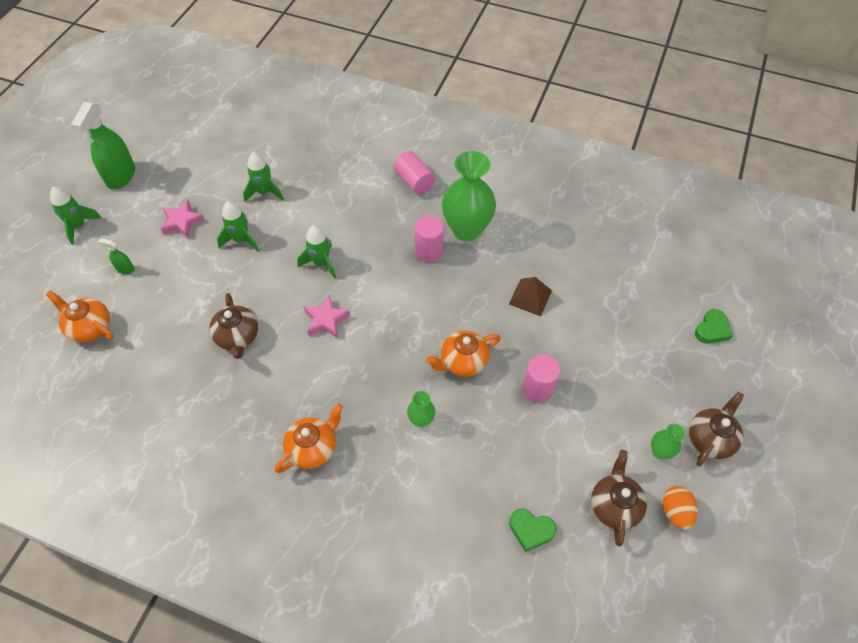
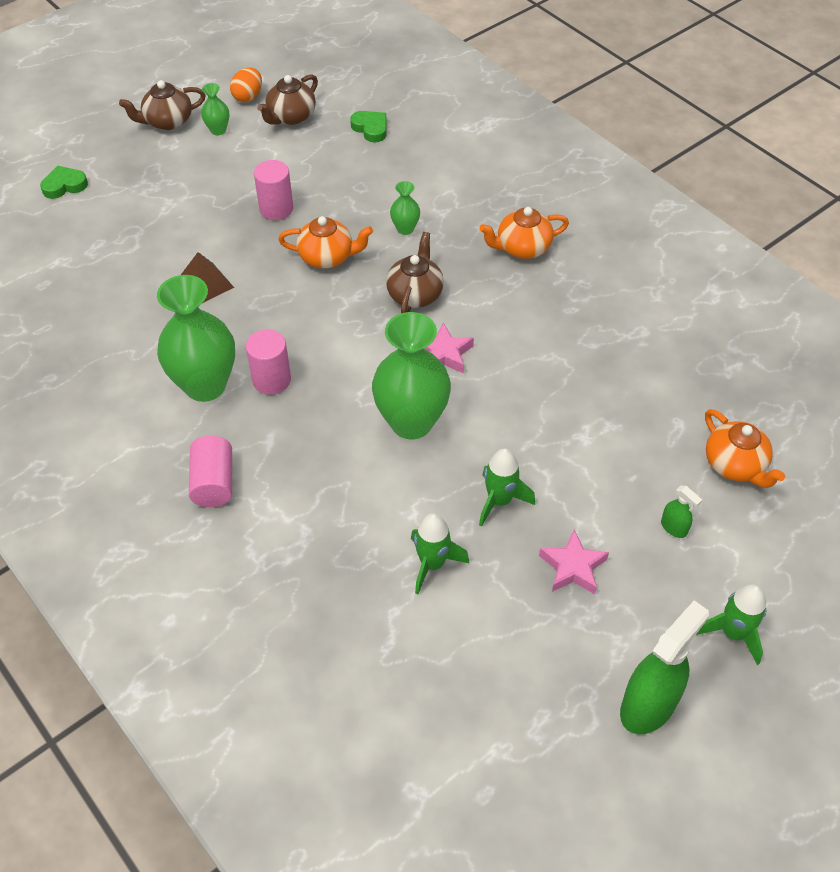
camera: 150 degrees left, 5 degrees down
(237, 337) = (555, 378): brown teapot -> brown teapot (415, 294)
(321, 263) = (411, 422): green rocket -> green vase

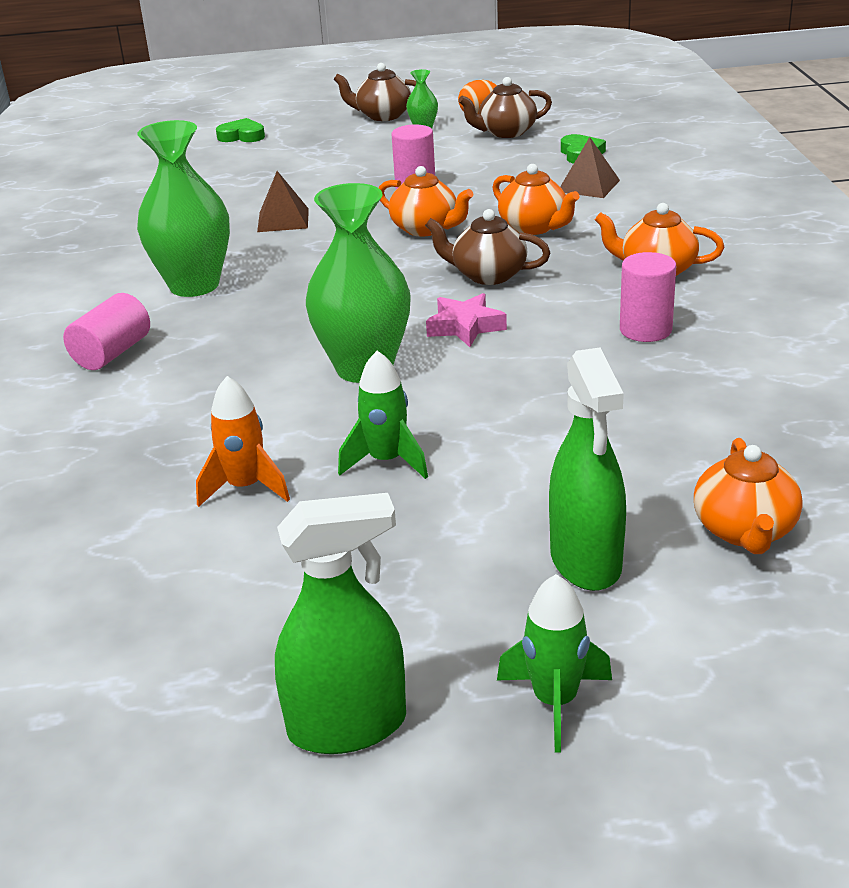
camera: 35 degrees right, 20 degrees down
(271, 380) = (261, 298): pink cylinder -> pink cylinder (645, 330)
(405, 229) = (534, 227): green vase -> orange teapot
(406, 167) = (588, 186): none -> brown pyramid
(415, 294) = (488, 275): brown teapot -> brown teapot turned 120 degrees counterclockwise
(432, 564) = (245, 487): green rocket -> orange rocket
(572, 567) = (406, 550): pink star -> none
(674, 528) = (586, 561): green spray bottle -> green spray bottle, size x2.17

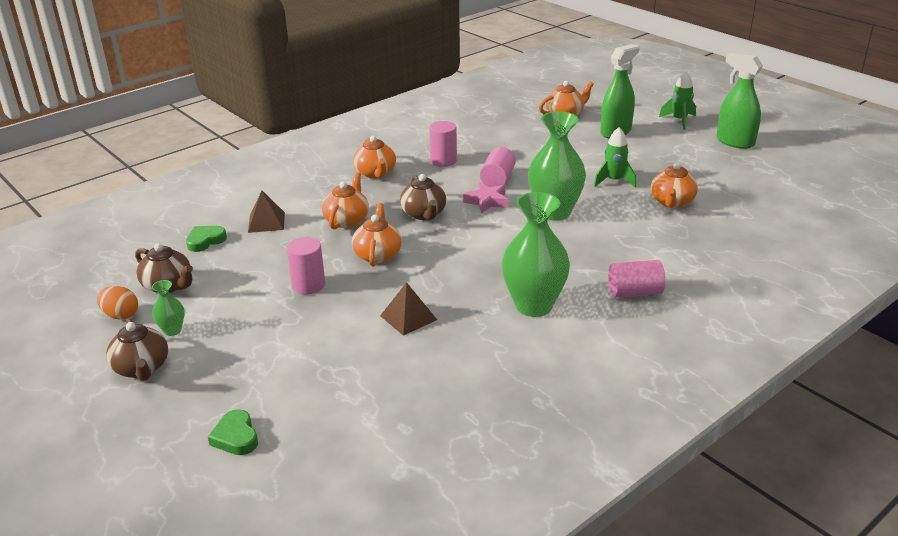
camera: 125 degrees left, 0 degrees up
(245, 487) = (672, 202): orange rocket -> orange teapot
(524, 355) = (497, 180): none -> pink cylinder

